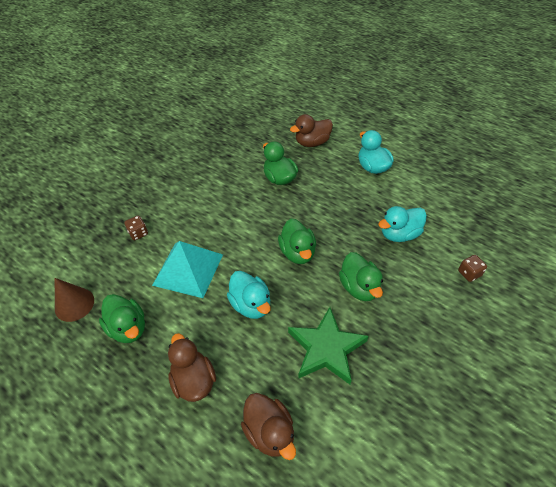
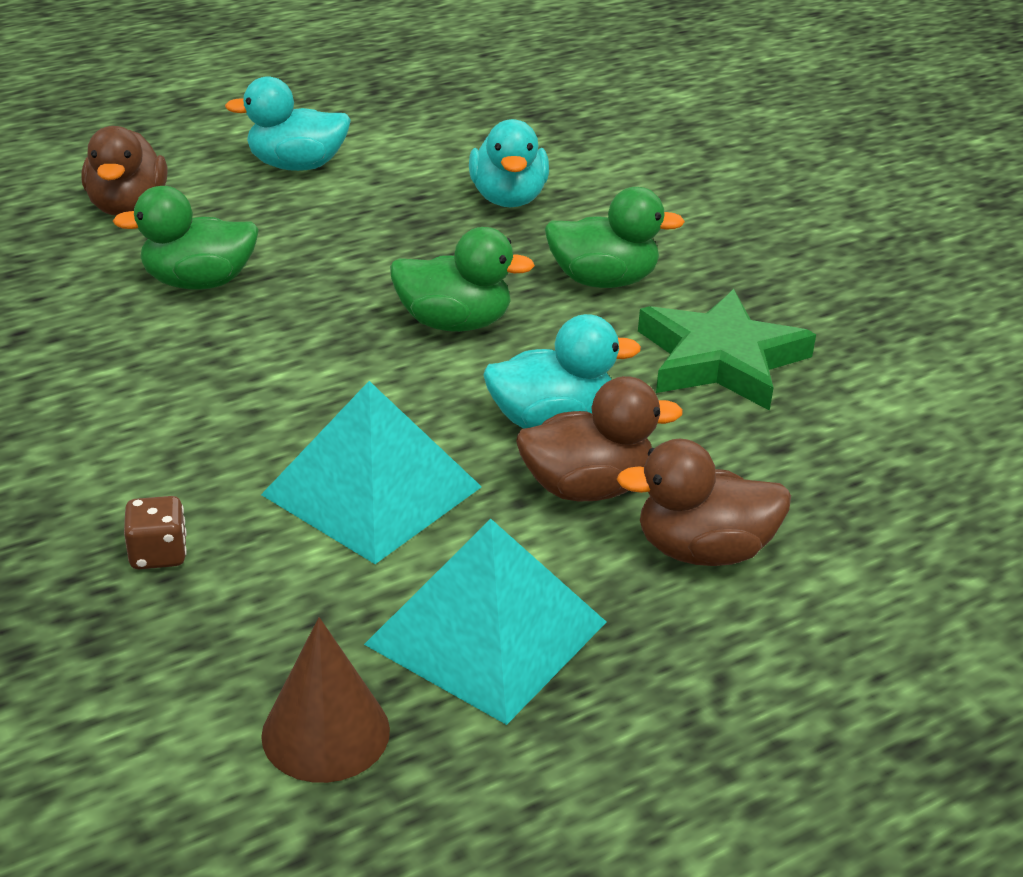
camera: 70 degrees left, 15 degrees down
(128, 328) = (487, 632): green duck -> turquoise pyramid
(270, 432) = (868, 476): brown duck -> brown duck (587, 488)
(469, 273) = (653, 169): brown dice -> none

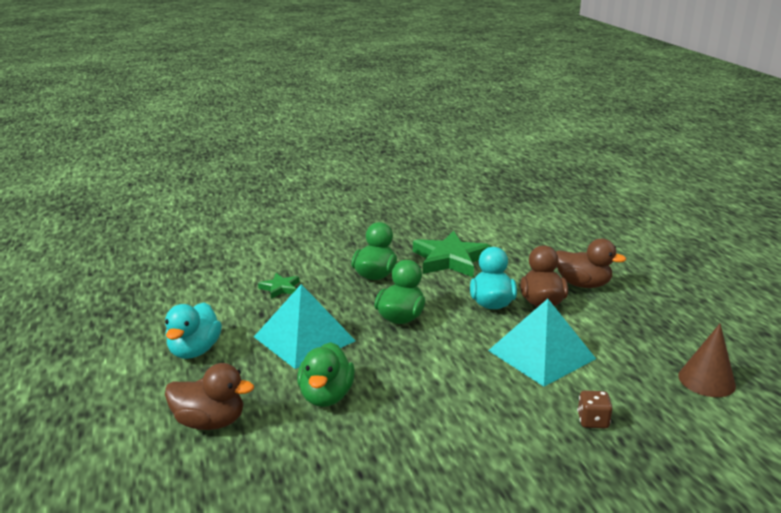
camera: 75 degrees left, 10 degrees down
(487, 632) = (638, 336): turquoise pyramid -> turquoise pyramid (304, 338)
(508, 199) = (280, 288): turquoise duck -> green star
(703, 551) = (583, 284): brown duck -> brown duck turned 75 degrees counterclockwise

